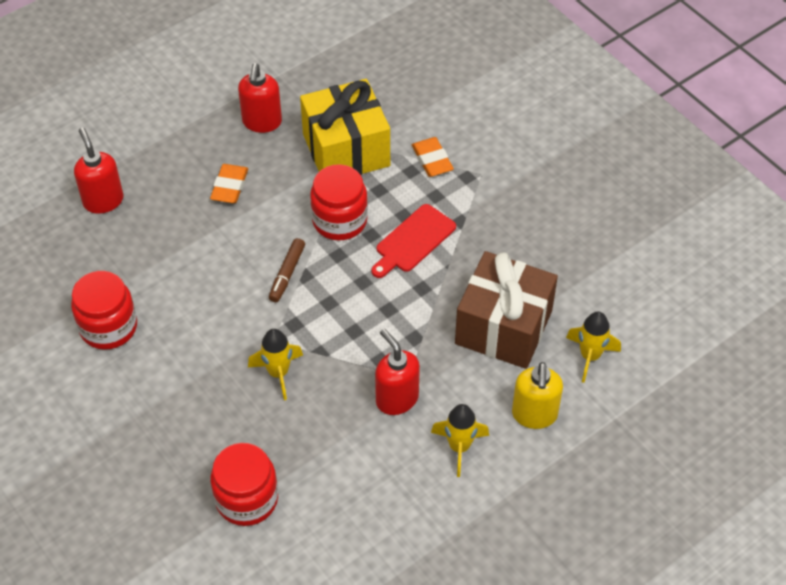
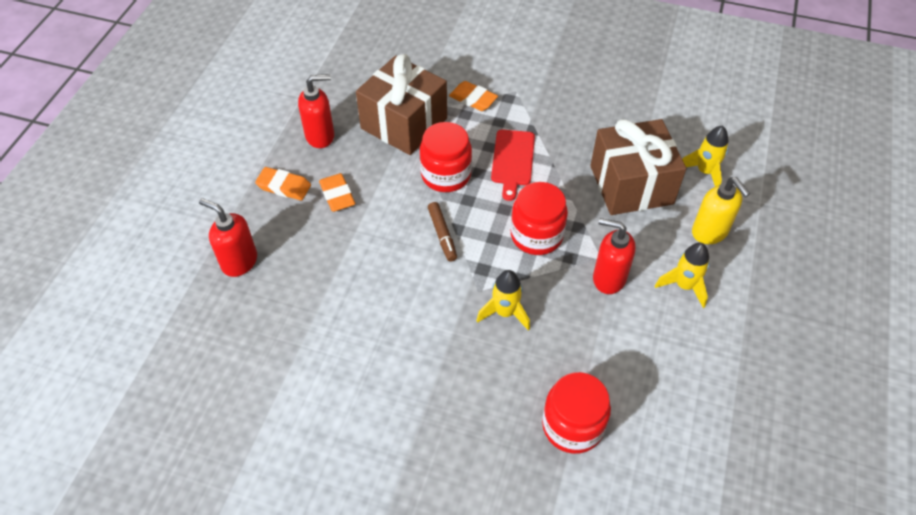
camera: 35 degrees left, 0 degrees up
(108, 327) = (334, 359): red jar -> red jar (536, 235)
(192, 153) = (284, 186): none -> orange eraser
(262, 122) = (320, 136): red soap dispenser -> red soap dispenser turned 75 degrees counterclockwise
(346, 150) = (404, 123): yellow gift -> brown gift

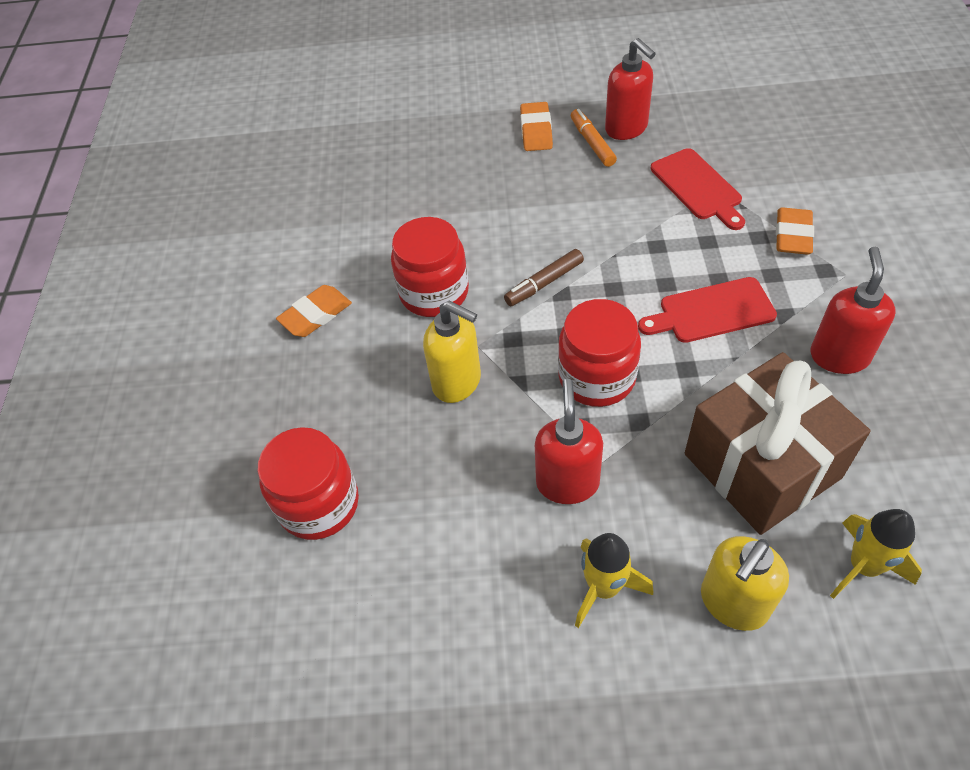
camera: 75 degrees right, 0 degrees up
(239, 262) = (421, 140): red soap dispenser -> red soap dispenser (839, 356)
(321, 160) = (592, 143): none -> orange marker
(337, 195) = (549, 174): orange eraser -> orange eraser (315, 315)
(404, 123) = (698, 187): brown gift -> red cutting board
(446, 175) = (641, 254): red jar -> red jar (434, 293)
(505, 312) = (457, 382): yellow rocket -> yellow soap dispenser

